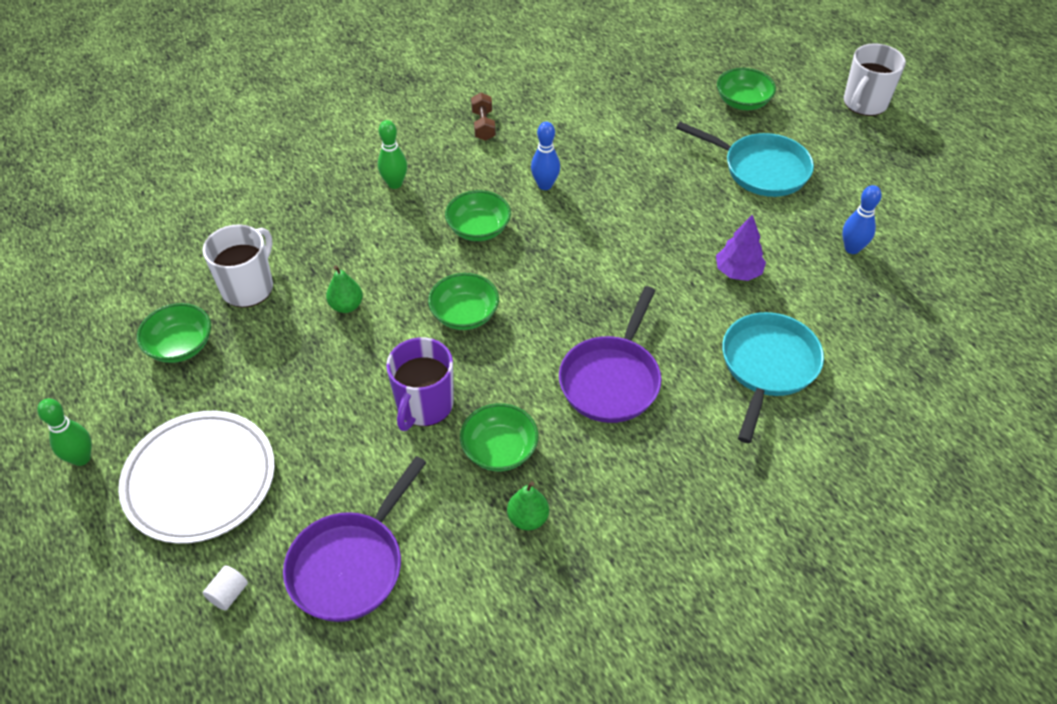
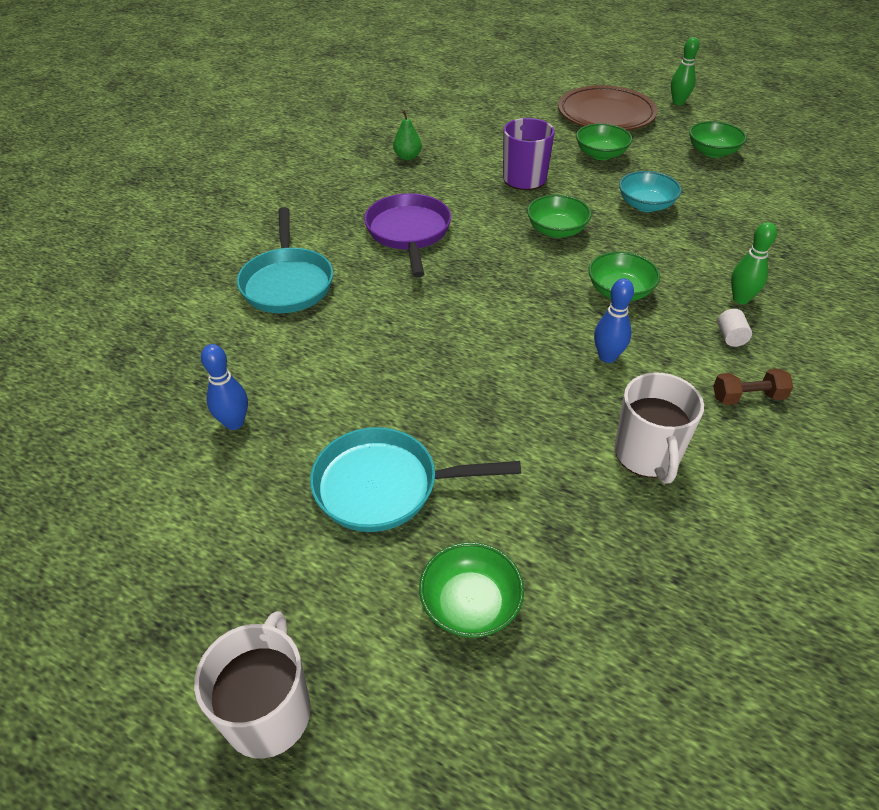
camera: 150 degrees right, 5 degrees down
(200, 480) = (606, 115): white plate -> brown plate
(228, 594) = (533, 93): white cylinder -> white cylinder (730, 337)
(248, 287) = (726, 191): white mug -> white mug (647, 454)
(346, 306) = (645, 205): green pear -> turquoise bowl
(350, 565) = (487, 116): purple pan -> none
(483, 125) = (747, 397): brown dumbbell -> brown dumbbell turned 60 degrees counterclockwise
(499, 450) = (453, 176): green bowl -> green bowl (601, 154)
(738, 272) = (350, 348): purple tree -> none

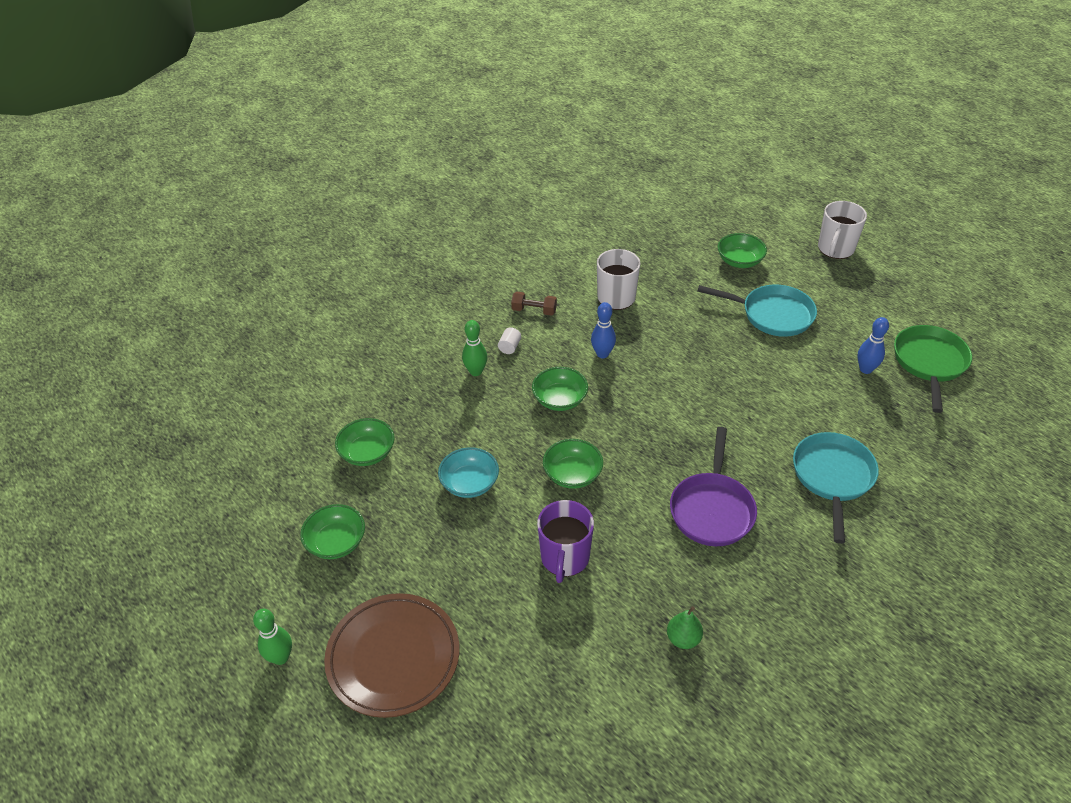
camera: 160 degrees left, 0 degrees up
(132, 457) = (929, 363): none -> green pan
(601, 154) = (457, 575): green bowl -> green bowl (367, 453)

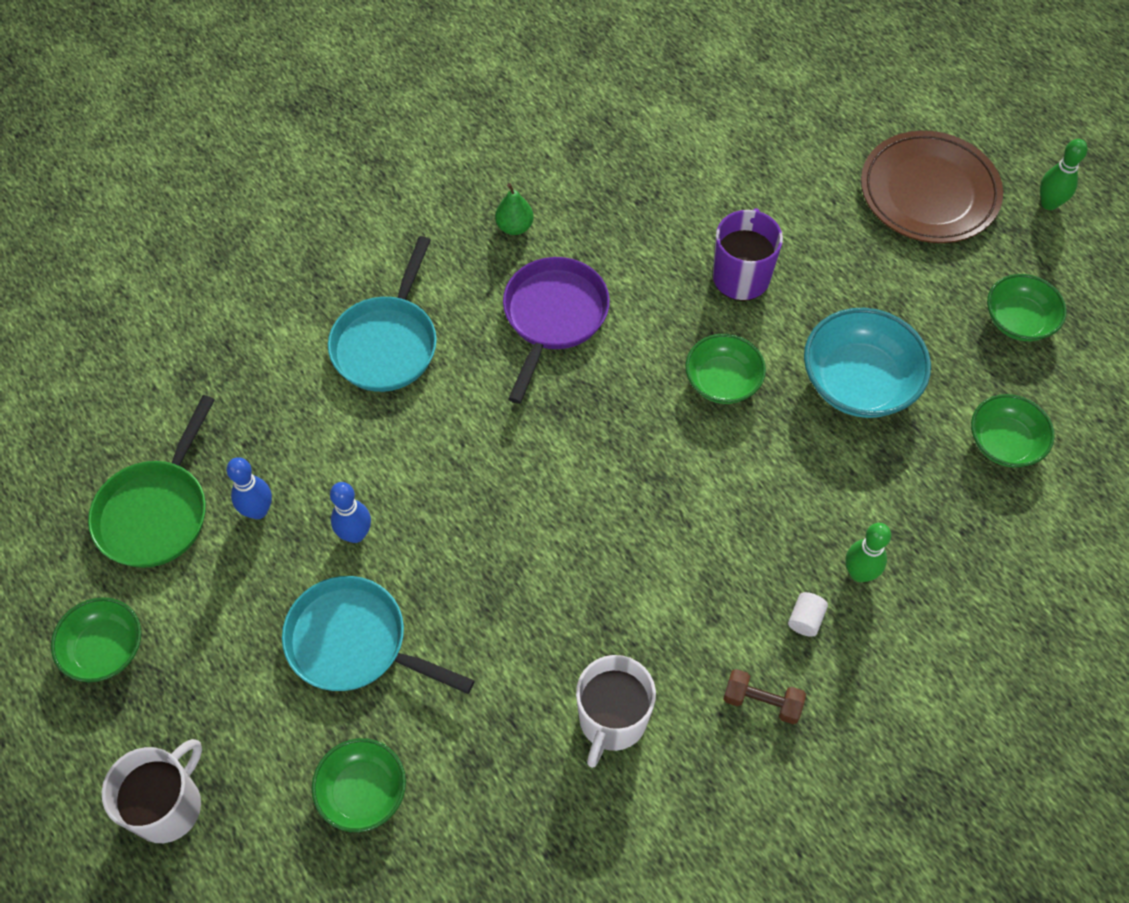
camera: 175 degrees left, 15 degrees up
(469, 483) = (859, 382): turquoise bowl -> turquoise bowl, size x1.56
(559, 399) = (730, 504): green bowl -> green bowl (105, 649)
(602, 354) = (655, 587): blue bowling pin -> blue bowling pin (355, 534)
(683, 639) = (623, 182): green pear -> green pear (514, 226)

